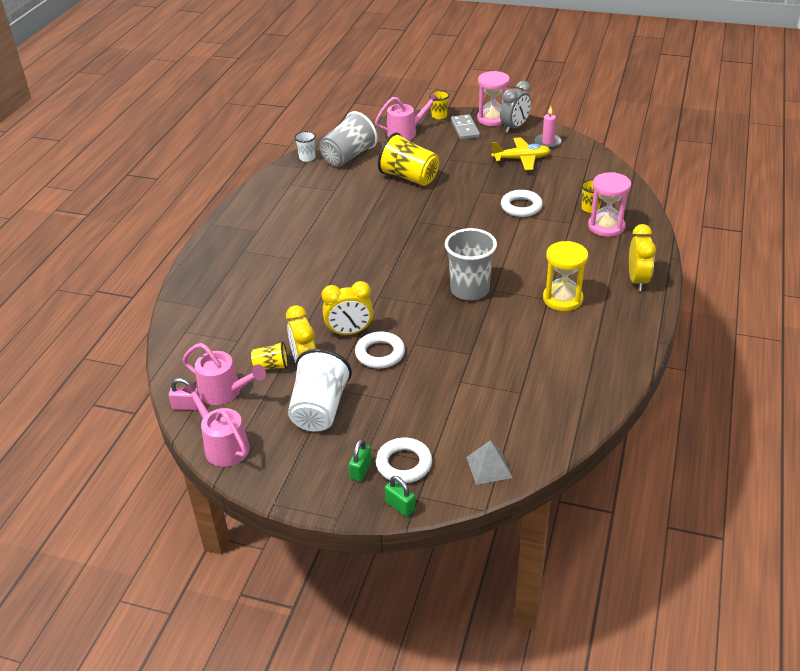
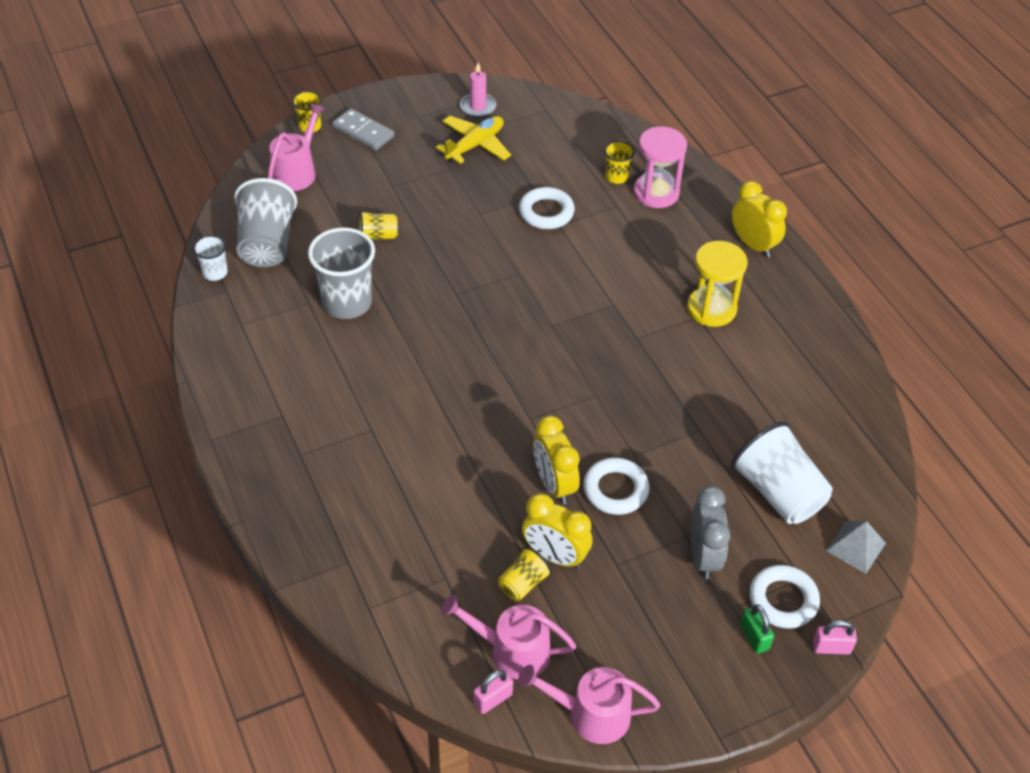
camera: 45 degrees left, 10 degrees up
(225, 392) = (512, 651): pink watering can -> pink watering can turned 150 degrees counterclockwise
(320, 409) = (634, 598): white cup -> white cup (778, 492)
(349, 332) = (554, 484): yellow clock -> yellow clock turned 120 degrees clockwise
(400, 506) = (831, 647): green padlock -> pink padlock
(409, 177) = (377, 236): yellow cup -> yellow cup, size x0.51
(470, 290) = (614, 352): grey cup -> grey cup (347, 303)
(492, 119) = (378, 101): pink hourglass -> none
(514, 127) = (418, 102): grey clock -> grey clock (703, 556)

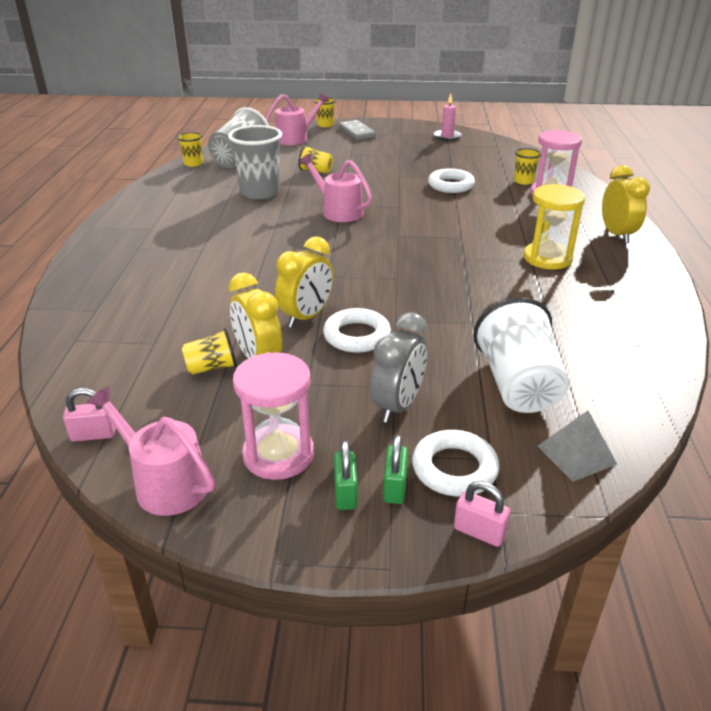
camera: 30 degrees right, 15 degrees down
(215, 273) = (193, 163): white cup -> yellow cup
(475, 145) = (428, 150): yellow plane -> none
(512, 651) = (150, 408): pink watering can -> pink watering can (338, 211)
(554, 484) = (306, 317): yellow clock -> yellow clock turned 150 degrees counterclockwise
(651, 648) = (278, 455): none -> pink hourglass
(724, 659) = (345, 493): none -> green padlock

